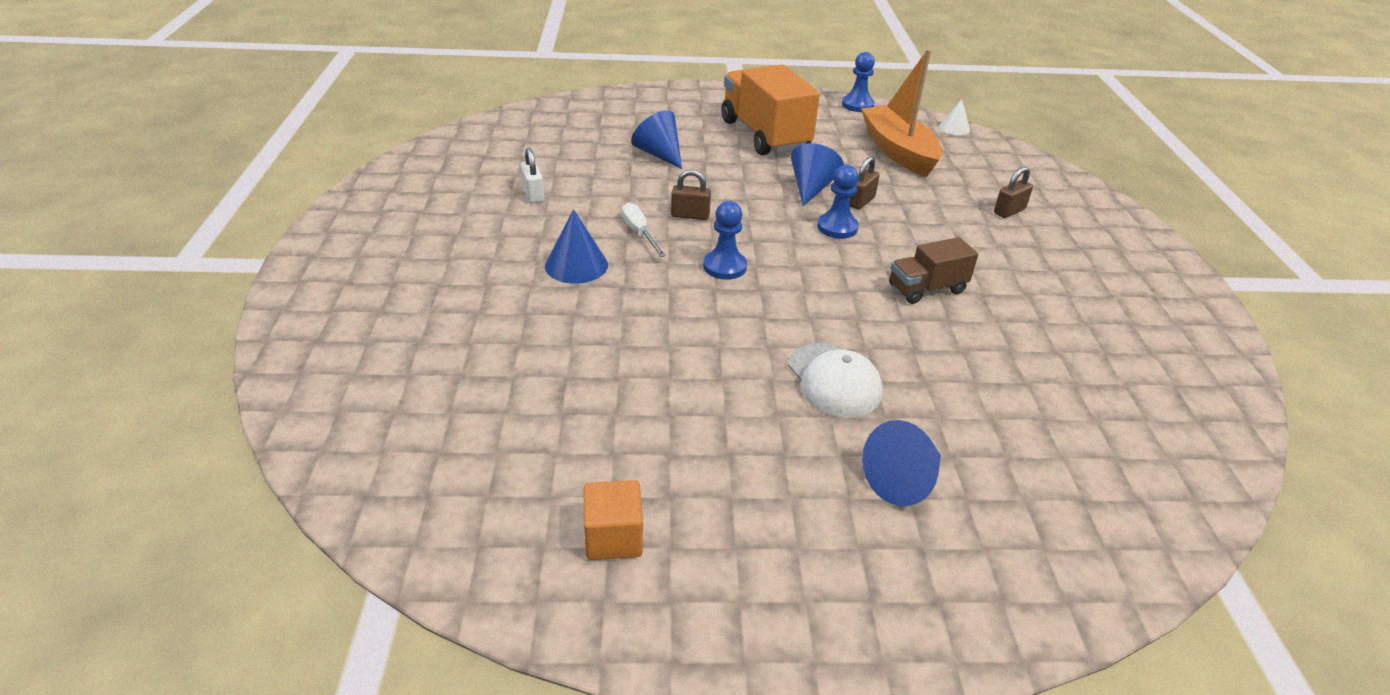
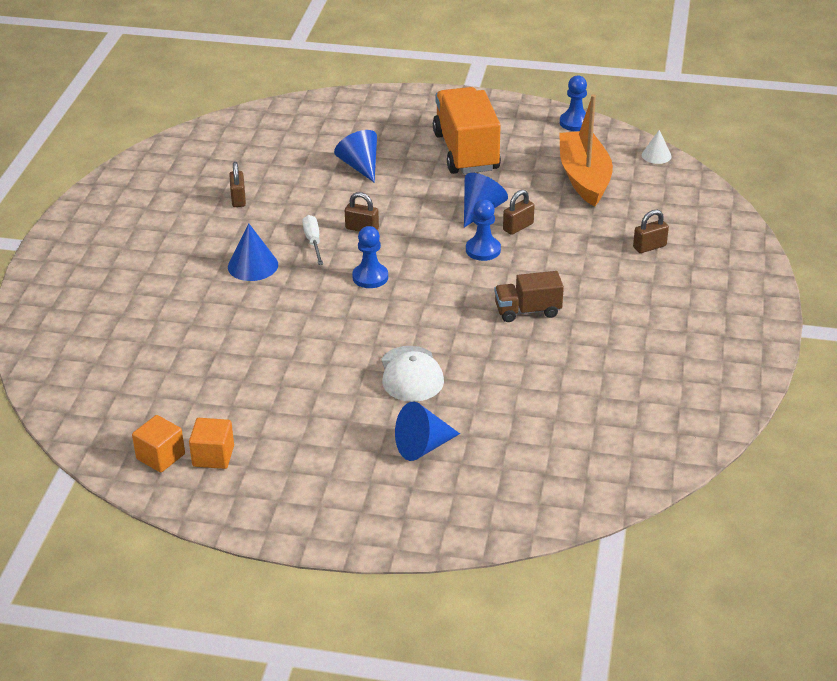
camera: 15 degrees right, 0 degrees up
(532, 550) = (160, 456): none -> orange cube
(533, 194) = (238, 199): white padlock -> brown padlock

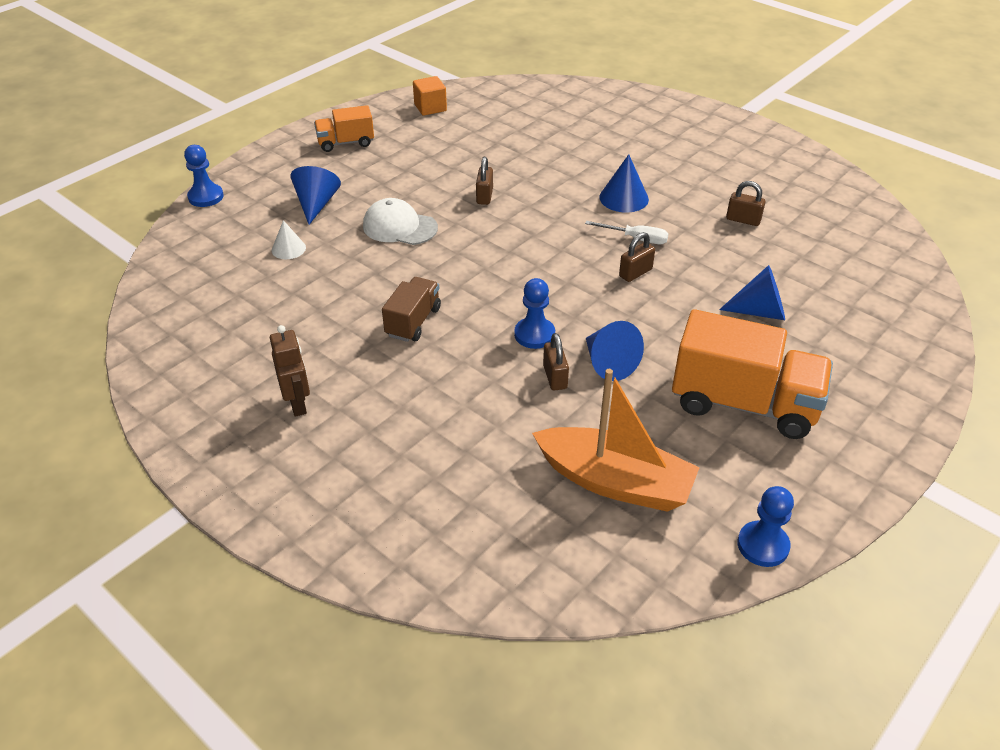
camera: 120 degrees right, 5 degrees up
(213, 456) = (408, 124): orange cube -> none
(290, 486) = (346, 143): none -> orange truck
(370, 277) = (551, 251): blue pawn -> blue pawn (206, 197)
(649, 247) = (430, 464): brown padlock -> brown padlock (484, 196)
(656, 155) = (620, 590): white cone -> white cone (288, 249)
(666, 325) = (298, 404): none -> brown robot

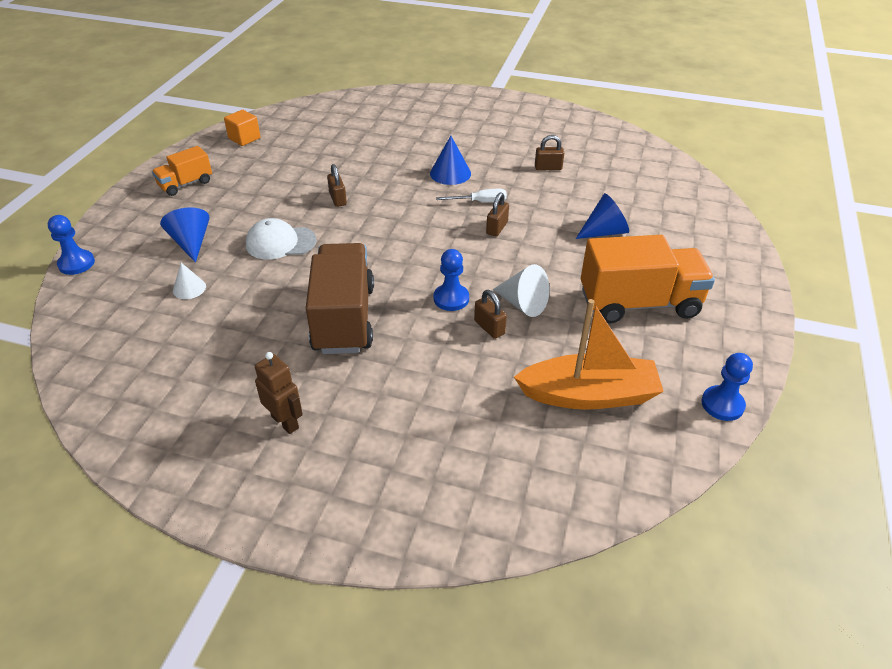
camera: 25 degrees left, 0 degrees up
(413, 322) = (344, 318): brown truck -> brown truck, size x1.85
(608, 363) = (523, 304): blue cone -> white cone

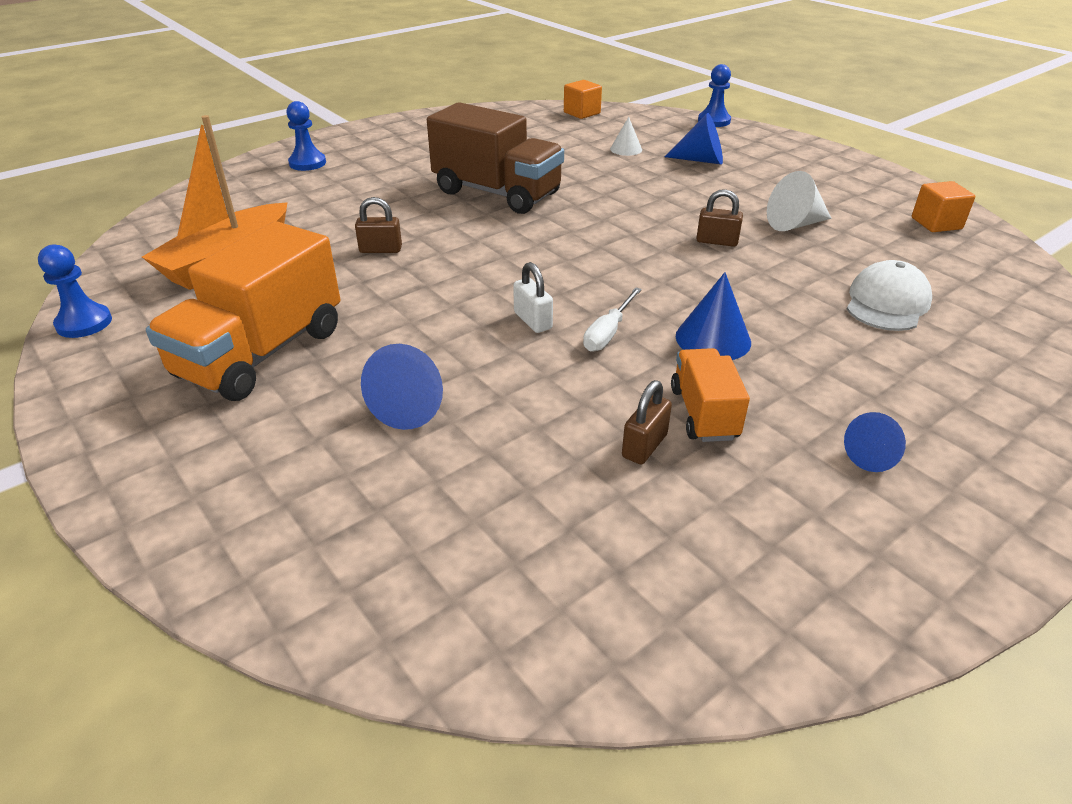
camera: 125 degrees right, 5 degrees down
(89, 356) = (582, 113): none -> orange cube
(186, 184) = (827, 175): orange truck -> orange truck (703, 413)
(280, 243) = (655, 194): white cap -> white cap (887, 303)
(285, 422) = (418, 151): brown robot -> none
(451, 299) = (449, 246): blue pawn -> blue pawn (307, 163)
(491, 124) = (873, 456): none -> blue cone
(497, 228) = (533, 321): brown padlock -> white padlock
(523, 304) = (381, 280): white cone -> white cone (795, 224)

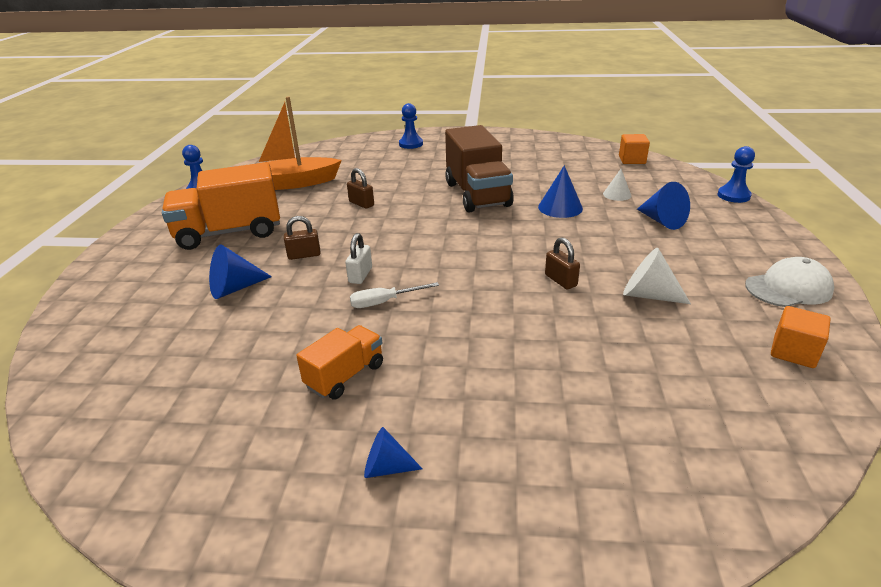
camera: 45 degrees right, 5 degrees down
(644, 446) = (285, 372): brown padlock -> brown padlock (304, 255)
(713, 339) = (434, 338): blue cone -> blue cone (560, 207)
(887, 303) = (608, 385): white cap -> white cap (788, 288)

